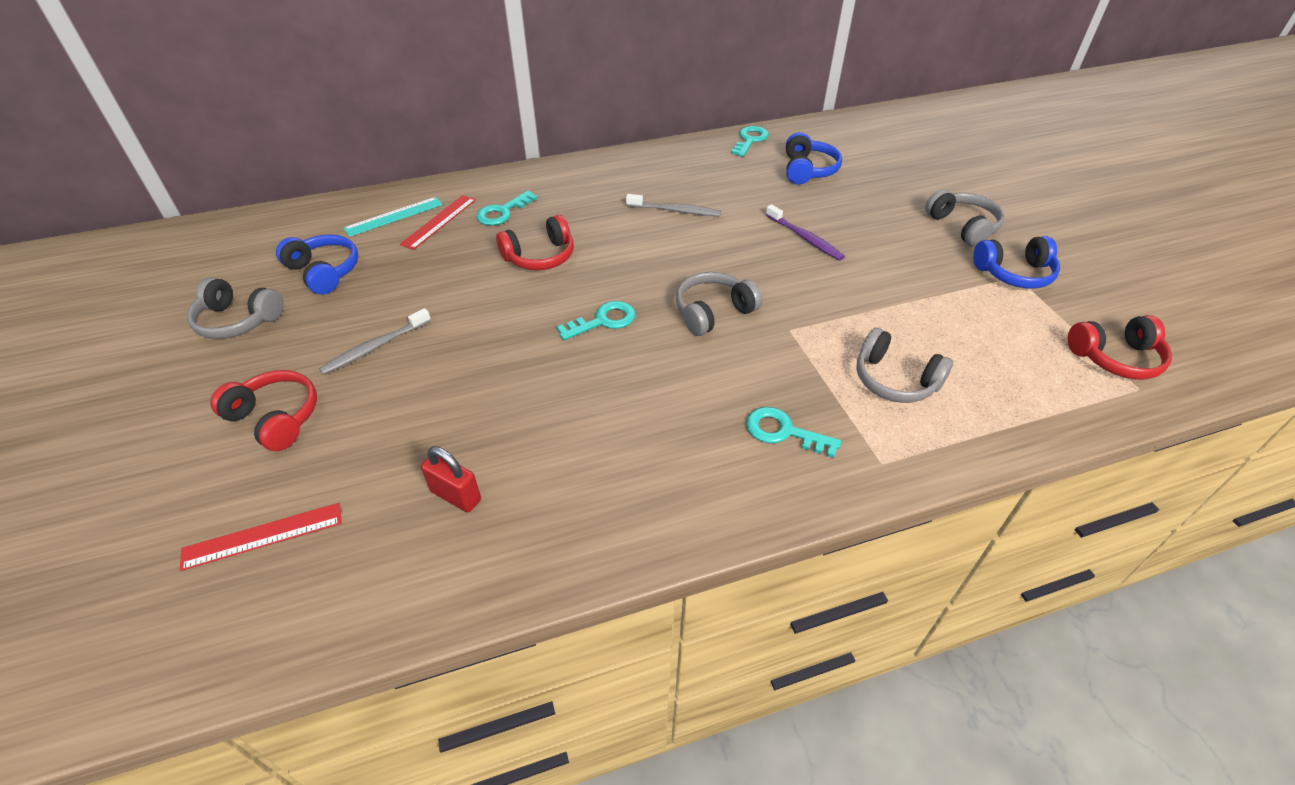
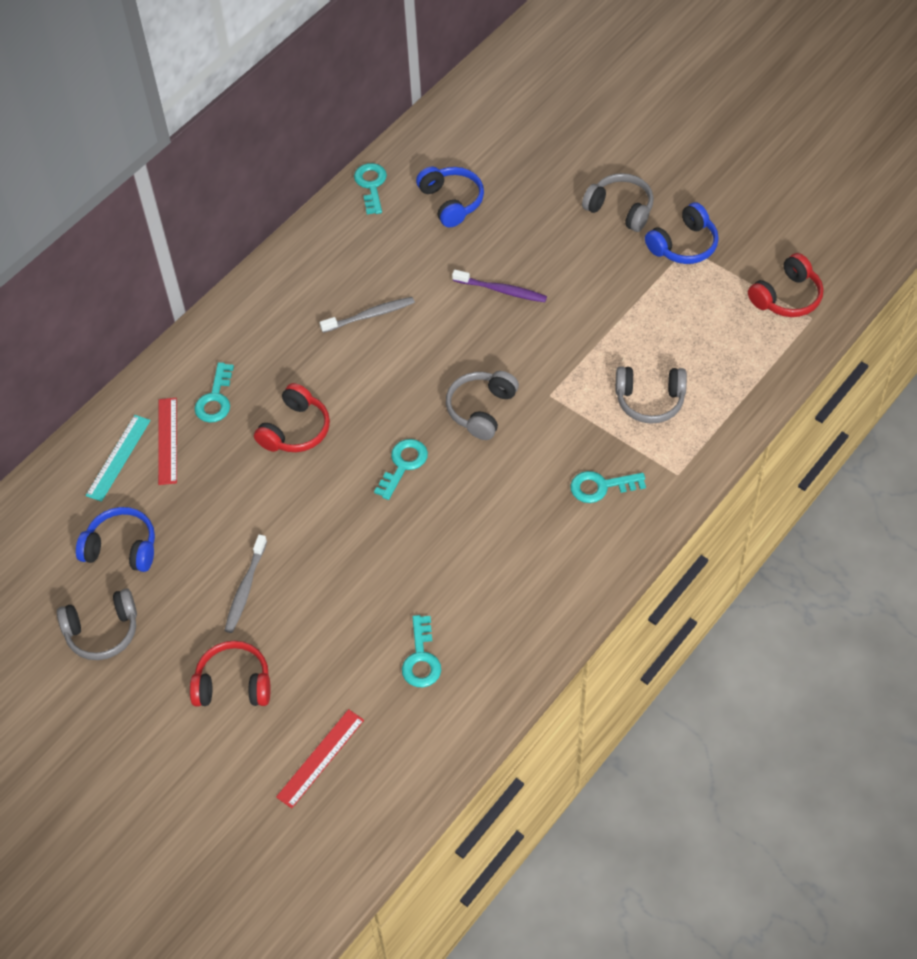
camera: 30 degrees left, 10 degrees up
(456, 496) = (421, 658): red padlock -> turquoise key

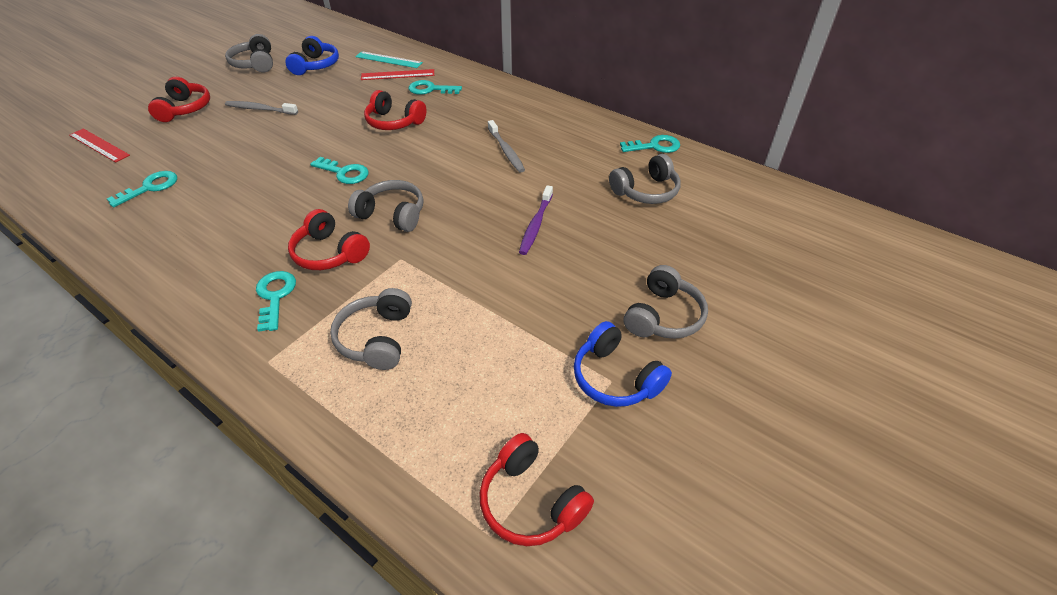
camera: 85 degrees right, 10 degrees down
(421, 658) = (150, 187): turquoise key -> turquoise key turned 135 degrees clockwise
(451, 202) = (646, 191): blue headphones -> grey headphones
(541, 454) = (330, 253): none -> red headphones

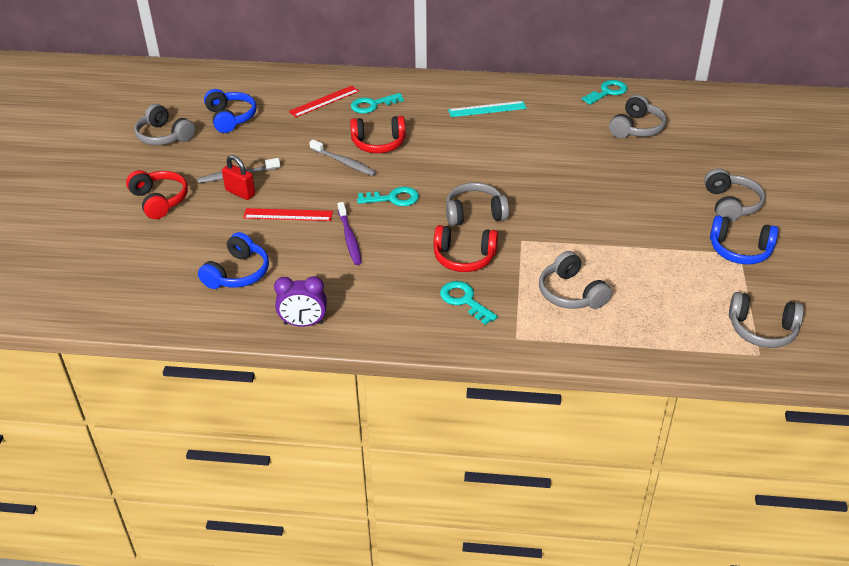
camera: 30 degrees left, 5 degrees down
(99, 145) = (124, 261): red ruler -> red ruler (288, 215)
(130, 254) = (303, 323): none -> purple clock
(150, 187) = (237, 273): turquoise key -> blue headphones
(243, 123) = (240, 193): none -> red padlock
(388, 60) = (295, 90): turquoise ruler -> turquoise ruler (487, 109)
(506, 151) = (501, 134): grey toothbrush -> grey toothbrush (344, 162)
(531, 501) = (762, 330): red headphones -> grey headphones
(536, 224) = (588, 180): purple toothbrush -> purple toothbrush (349, 238)

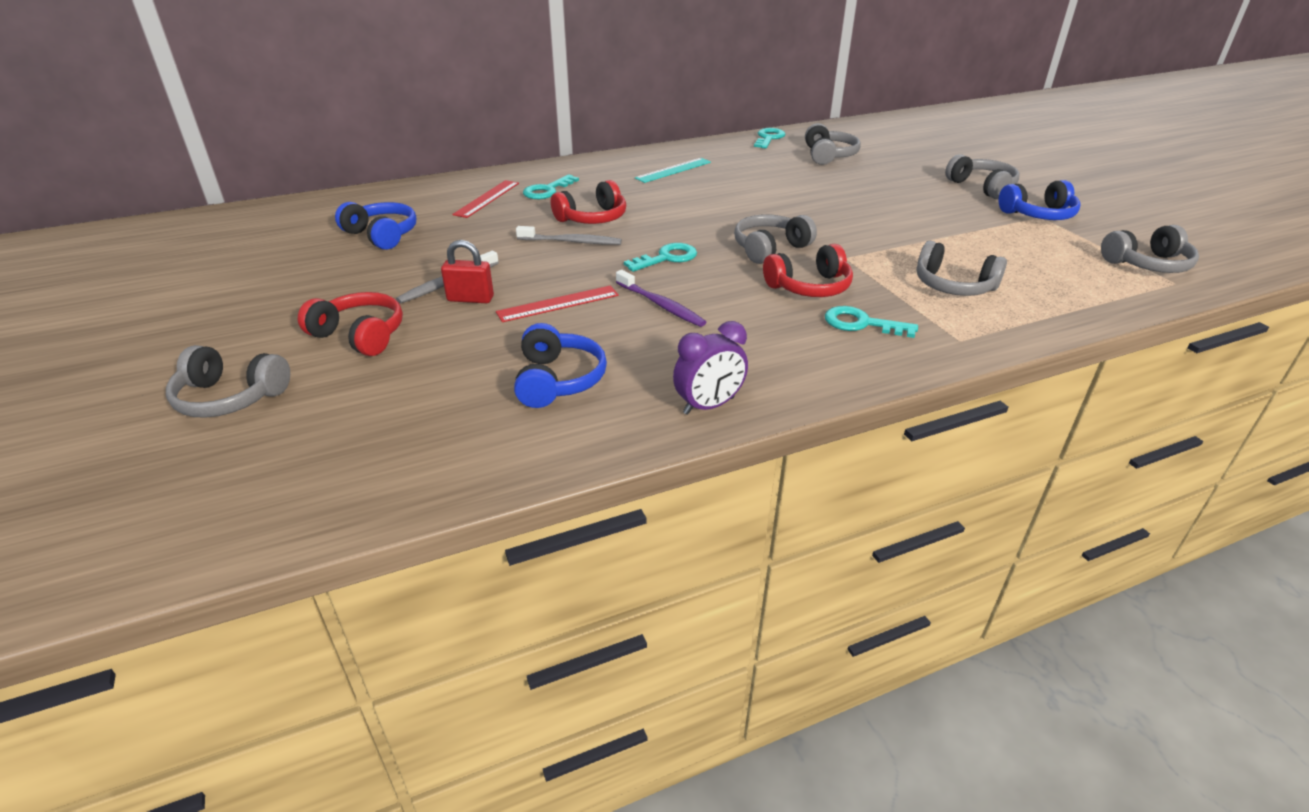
camera: 30 degrees left, 5 degrees down
(164, 136) = (303, 270): grey headphones -> grey headphones (230, 397)

